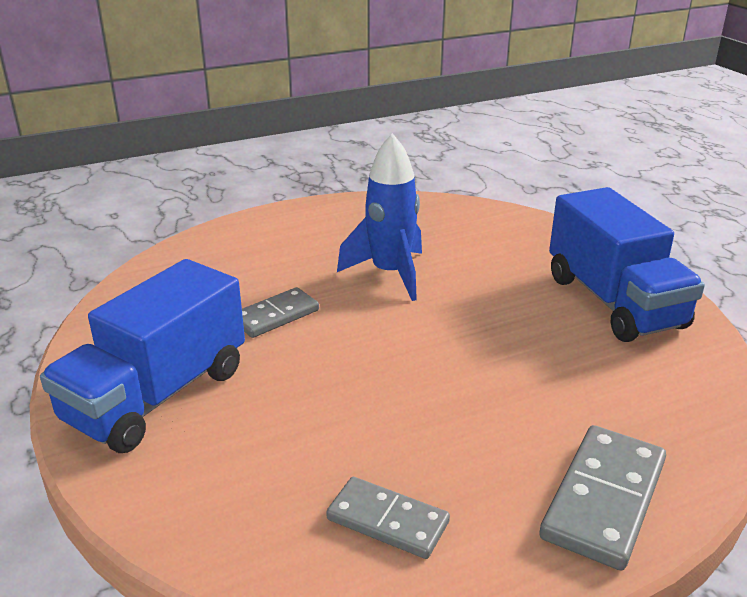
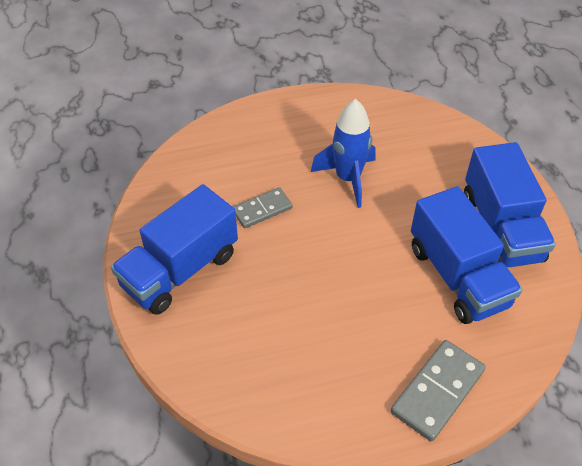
camera: 10 degrees right, 20 degrees up
(388, 520) = (305, 386): grey domino -> none
(577, 357) = (457, 276): none -> blue truck

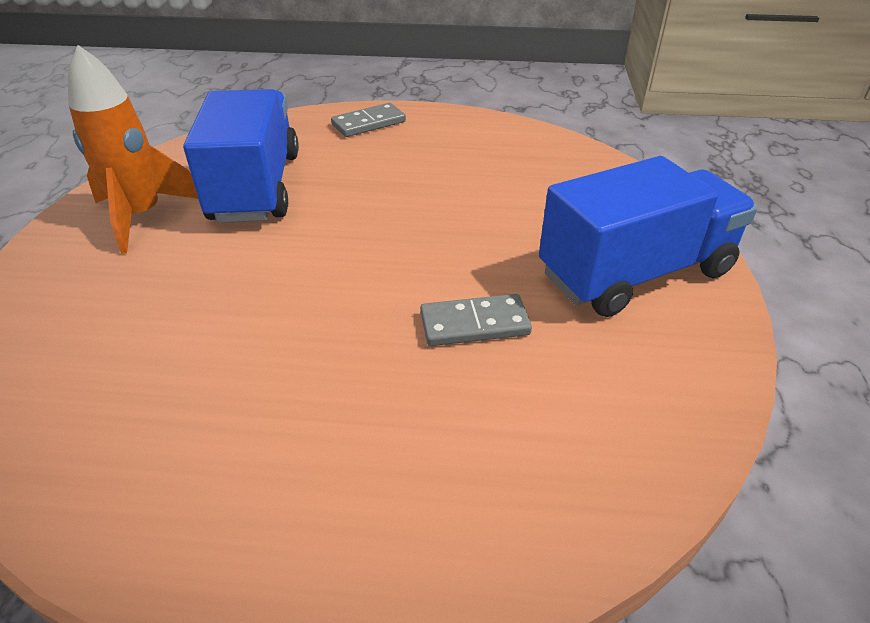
camera: 160 degrees left, 10 degrees down
(348, 178) = (290, 336): blue rocket -> none
(437, 391) = (369, 123): grey domino -> grey domino, size x0.66
(501, 228) = (141, 216): blue truck -> orange rocket

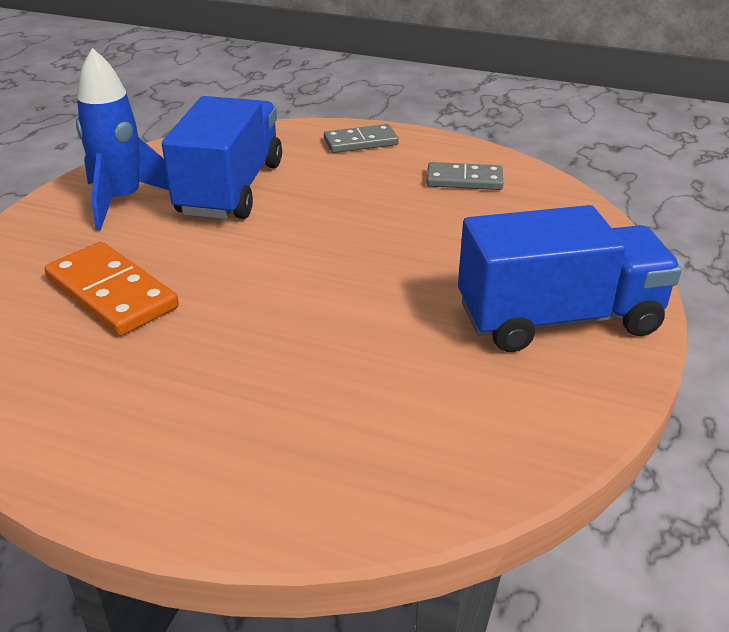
camera: 15 degrees right, 5 degrees down
(141, 216) = (122, 201): orange rocket -> blue rocket
(164, 324) = (112, 293): none -> orange domino
(474, 324) = (379, 337): grey domino -> grey domino (464, 180)

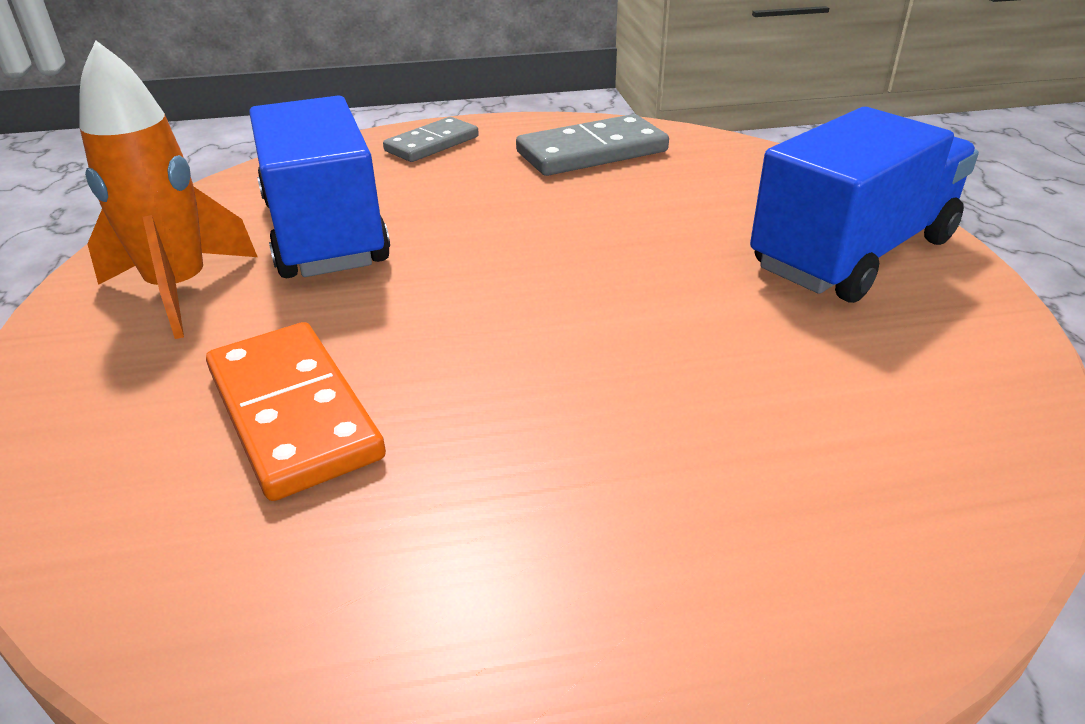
camera: 30 degrees left, 0 degrees up
(112, 293) = (294, 413): orange domino -> orange domino turned 45 degrees clockwise
(122, 201) = (179, 290): blue rocket -> orange rocket
(464, 180) = (591, 152): grey domino -> grey domino, size x1.52

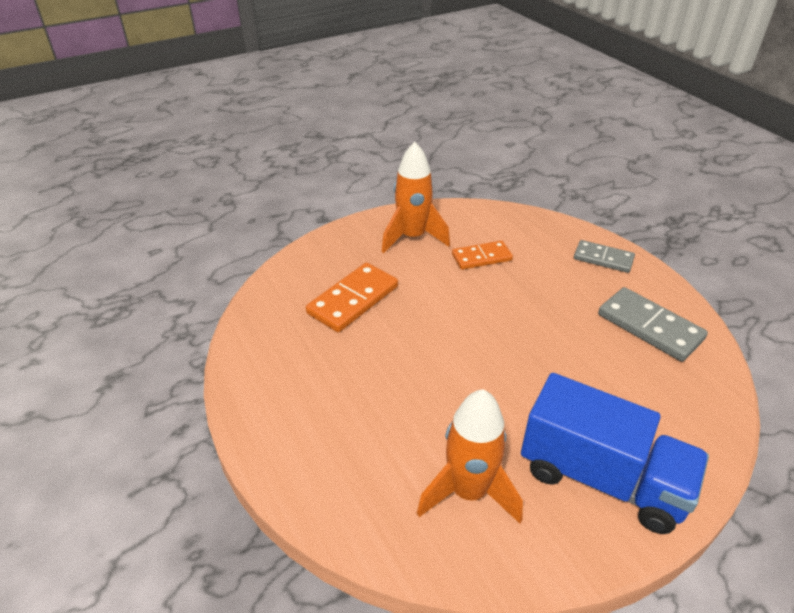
camera: 70 degrees right, 5 degrees up
(324, 232) = (481, 257): blue truck -> orange domino
(873, 376) = (468, 492): none -> orange rocket

